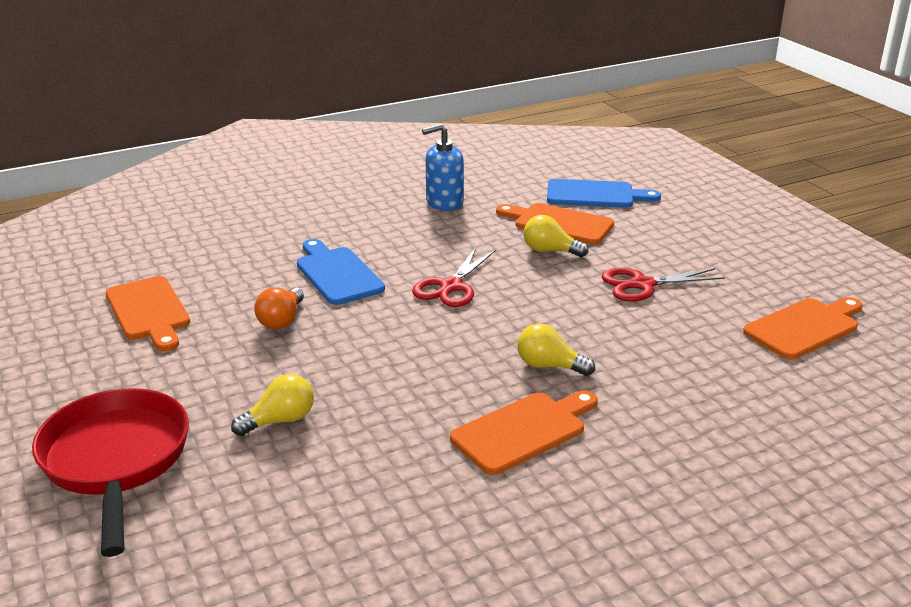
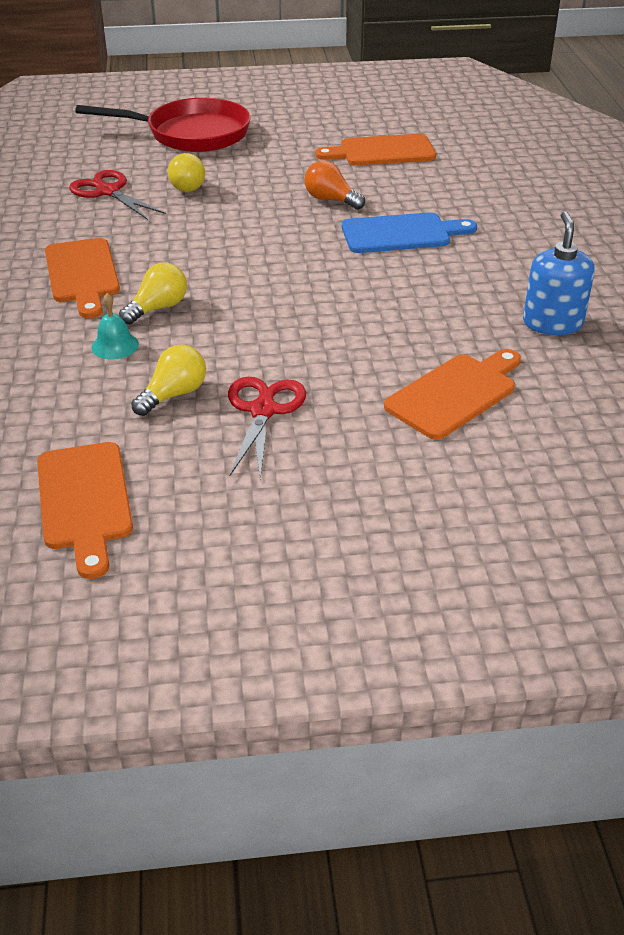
camera: 110 degrees right, 10 degrees up
(451, 286) = (338, 288): red scissors -> red scissors (108, 191)
(550, 251) = (383, 367): yellow light bulb -> yellow light bulb (174, 394)
(595, 195) = (537, 452): blue cutting board -> none
(624, 371) = (115, 345): none -> turquoise bell

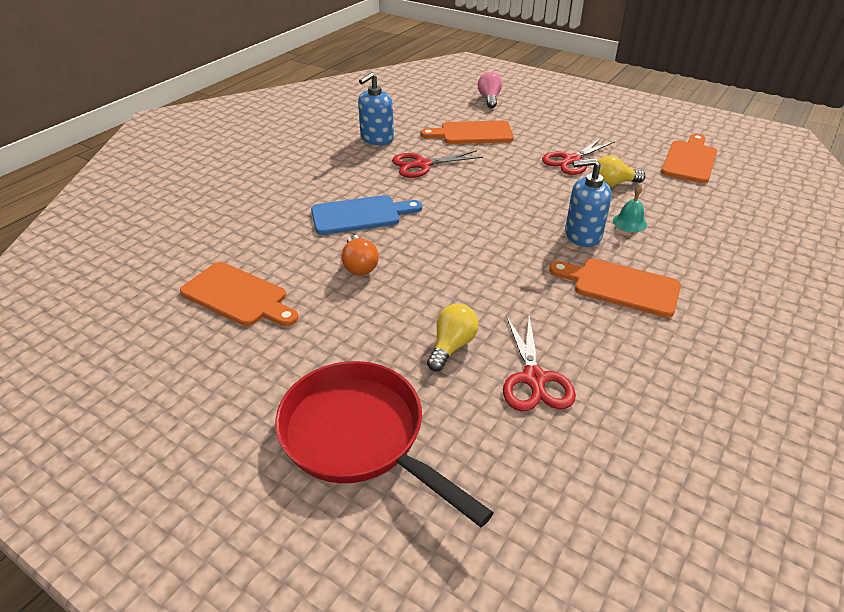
camera: 140 degrees left, 0 degrees up
(82, 274) = (620, 286): orange cutting board -> orange cutting board turned 90 degrees counterclockwise
(158, 308) = (582, 235): yellow light bulb -> blue soap dispenser
(401, 234) = (360, 215): blue cutting board -> blue cutting board turned 135 degrees clockwise
(436, 312) = (422, 165): none -> red scissors
(544, 491) = (489, 99): none -> pink light bulb

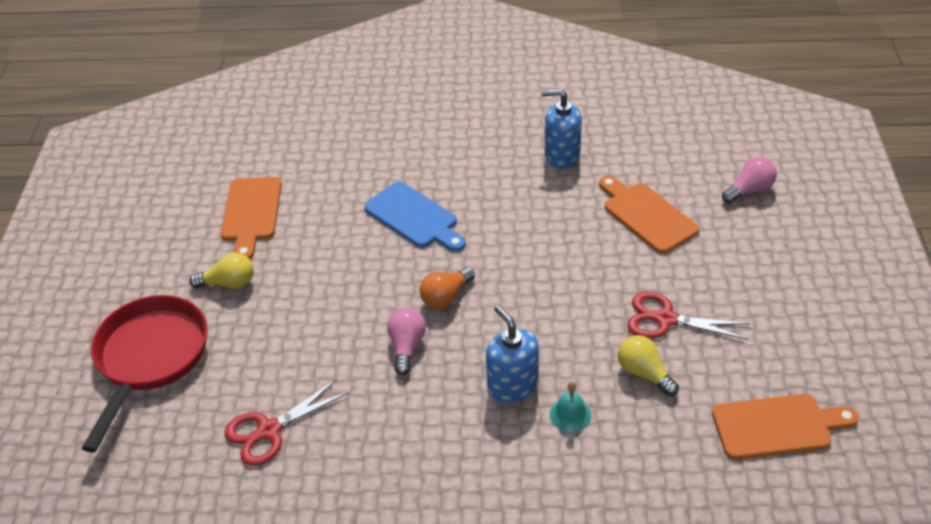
camera: 60 degrees right, 5 degrees up
(359, 265) = (340, 256): orange light bulb -> orange light bulb (446, 297)
(422, 165) = (541, 212): red scissors -> none
(452, 346) = (275, 363): yellow light bulb -> yellow light bulb (229, 283)
(500, 267) = (406, 346): none -> pink light bulb
(620, 286) = (443, 445): orange cutting board -> none

